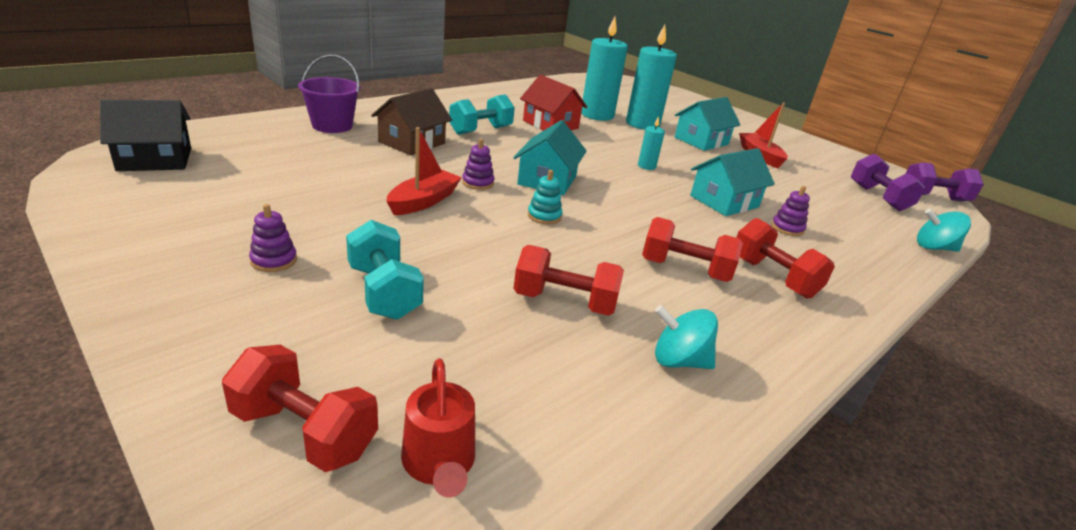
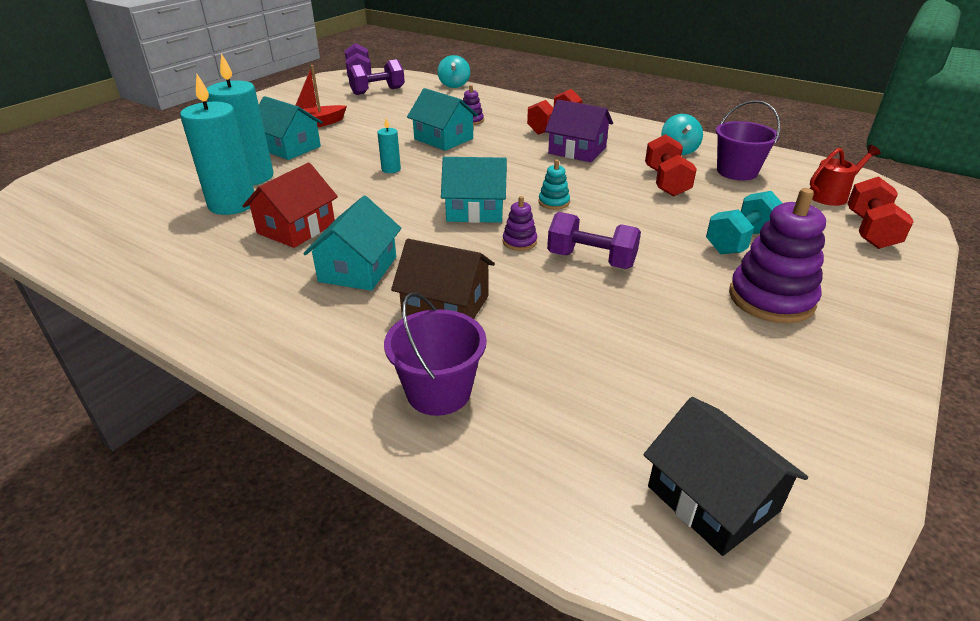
camera: 100 degrees left, 5 degrees up
(274, 260) = (771, 299): purple stacking toy -> purple stacking toy, size x2.10
(423, 201) = (591, 260): red boat -> purple dumbbell
(480, 130) = (358, 269): turquoise dumbbell -> turquoise house
(578, 388) = (737, 172): none -> purple bucket
(685, 270) = (577, 150): red dumbbell -> purple house

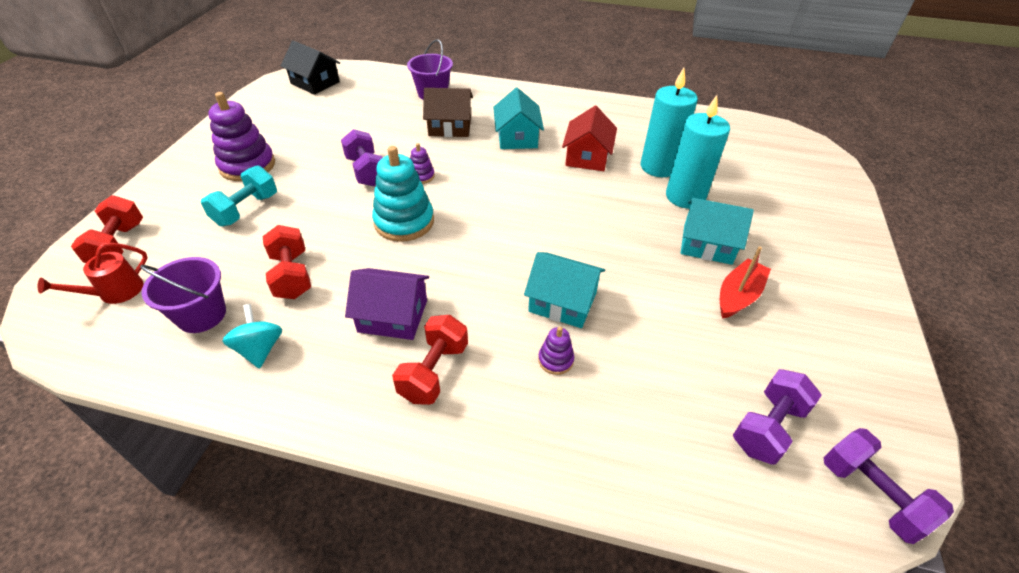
camera: 160 degrees right, 10 degrees up
(391, 169) = (576, 234): turquoise candle -> none
(454, 85) = (668, 504): turquoise spinning top -> none
(475, 210) = (468, 199): turquoise house -> none
(554, 202) = (404, 222): turquoise stacking toy -> turquoise stacking toy, size x2.10
(591, 260) = (366, 171): purple dumbbell -> purple dumbbell turned 60 degrees clockwise

